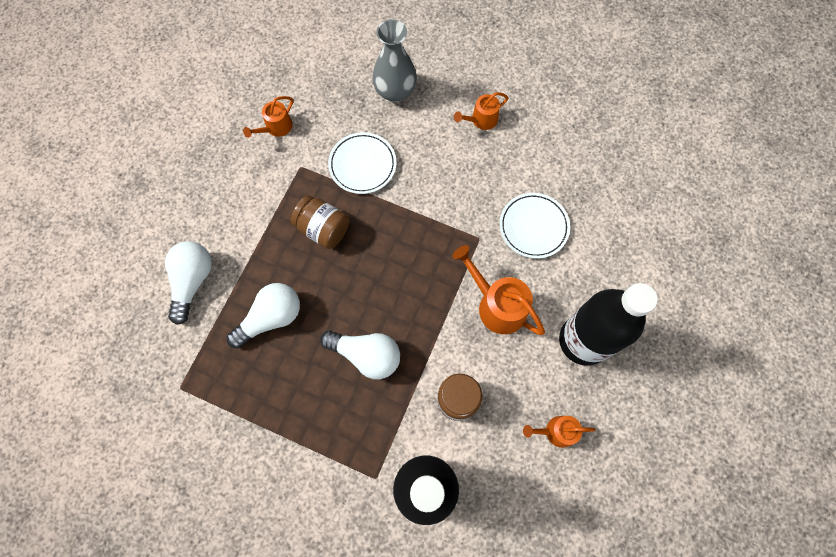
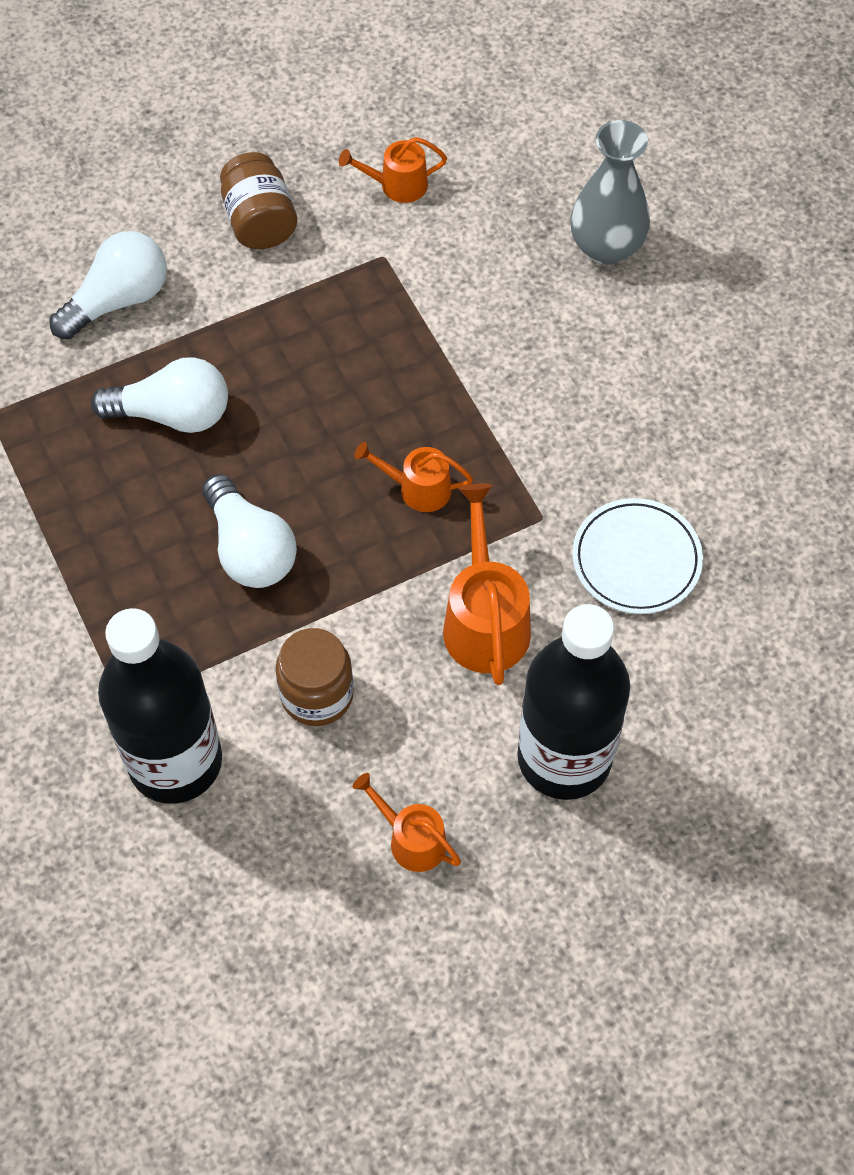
camera: 40 degrees right, 10 degrees down
(323, 229) = (340, 354): brown jar -> brown jar (260, 221)
(362, 165) = (469, 311): white plate -> none
(481, 120) = (697, 367): orange watering can -> orange watering can (418, 489)

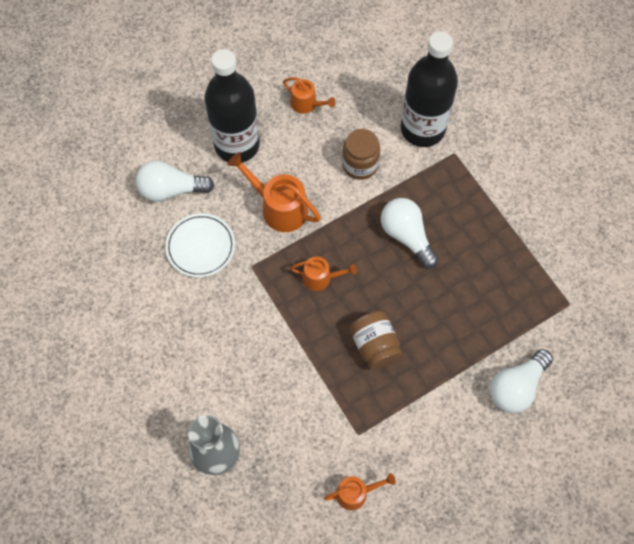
camera: 175 degrees right, 5 degrees up
(172, 414) = (465, 312): white light bulb -> white light bulb (171, 190)
(260, 221) = (441, 455): brown jar -> brown jar (375, 346)
(485, 620) = (279, 208): orange watering can -> orange watering can turned 135 degrees clockwise

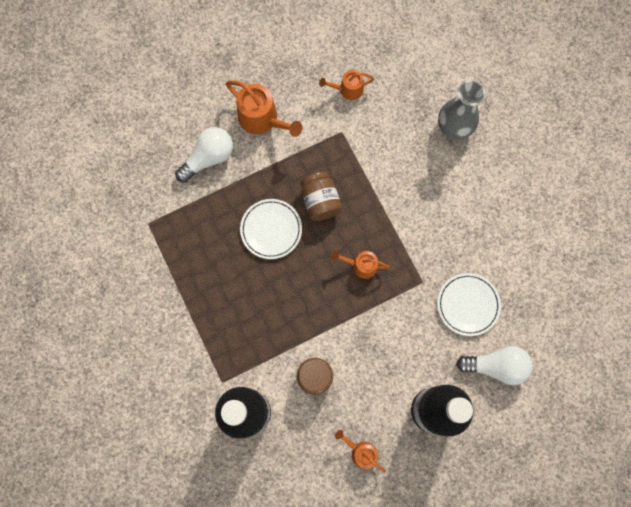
camera: 175 degrees left, 10 degrees up
(279, 208) = (394, 338): orange watering can -> orange watering can (262, 119)
(407, 236) = (280, 299): white light bulb -> none
(427, 309) = (271, 229): none -> white plate

